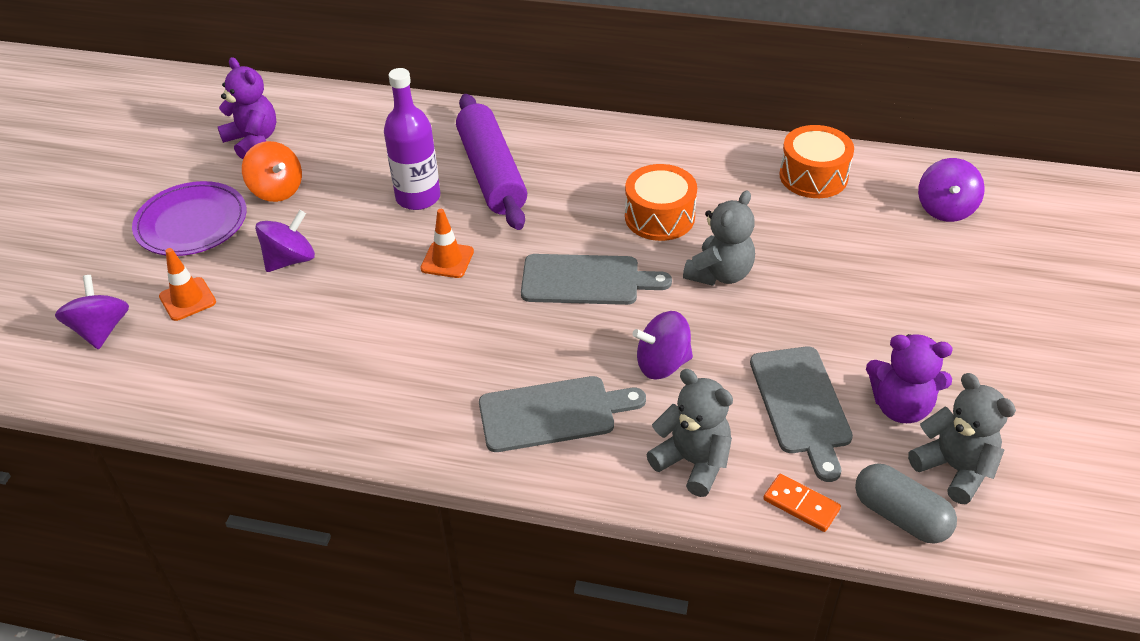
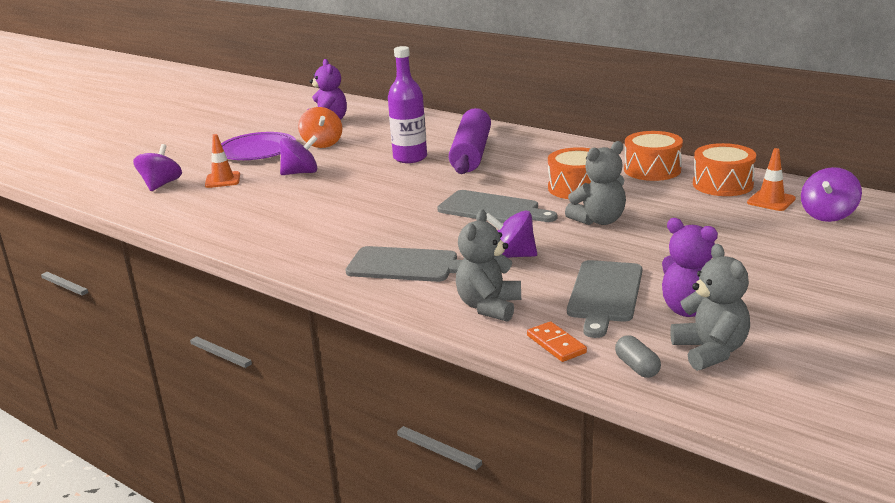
camera: 25 degrees right, 20 degrees down
(447, 260) = (402, 187): orange traffic cone -> orange traffic cone (771, 201)
(693, 462) = (489, 307): grey teddy bear -> grey teddy bear turned 135 degrees counterclockwise
(723, 164) = (652, 170): none -> orange drum
(900, 516) = (637, 367): grey capsule -> grey capsule, size x0.61

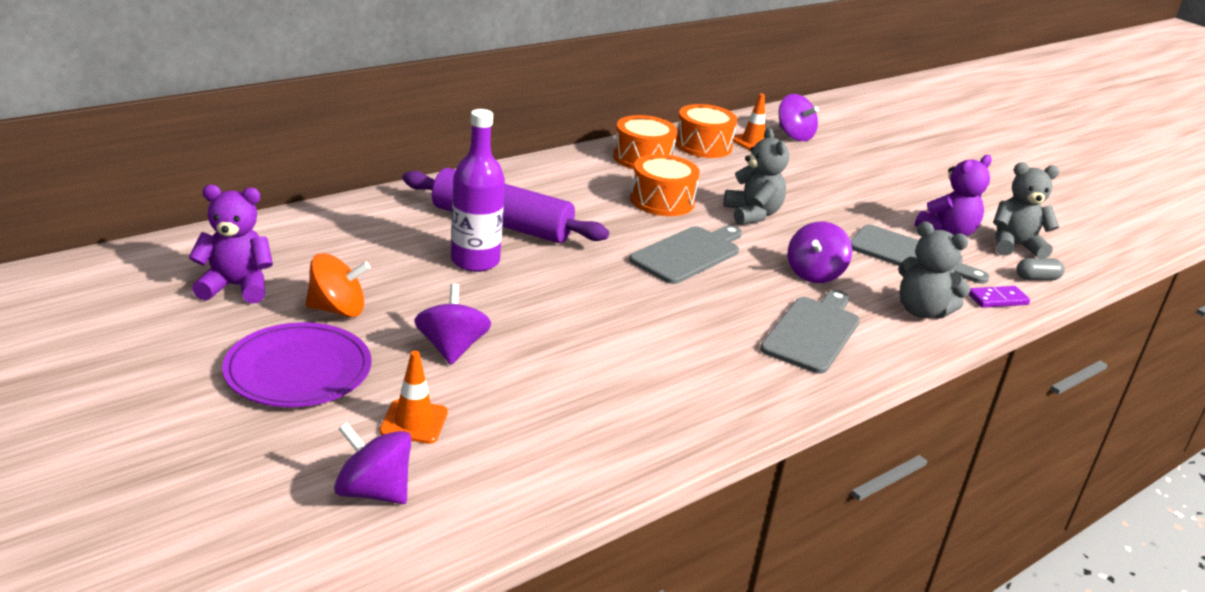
camera: 80 degrees left, 5 degrees up
(556, 344) = (997, 299): orange domino -> purple domino

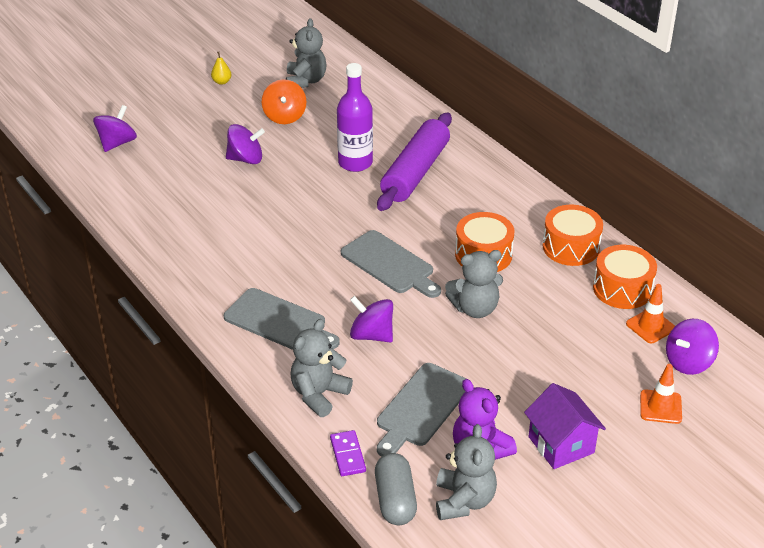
camera: 95 degrees right, 10 degrees up
(198, 368) = (222, 82): none -> yellow pear
(236, 287) = (305, 81): purple teddy bear -> grey teddy bear
(298, 370) = (221, 111): purple plate -> none
(414, 422) = (173, 151): orange traffic cone -> orange traffic cone (660, 407)
(921, 197) = (561, 445): none -> purple house
(1037, 278) = (395, 500): grey capsule -> grey capsule, size x1.63

